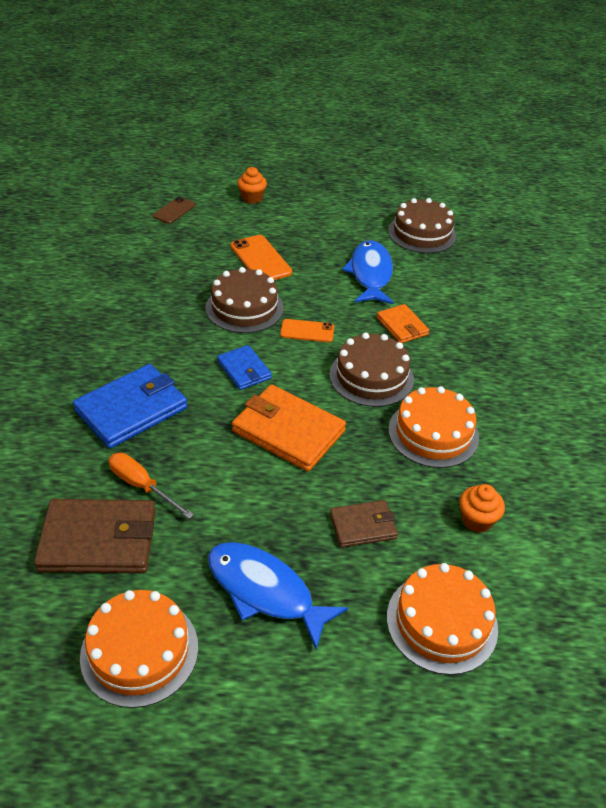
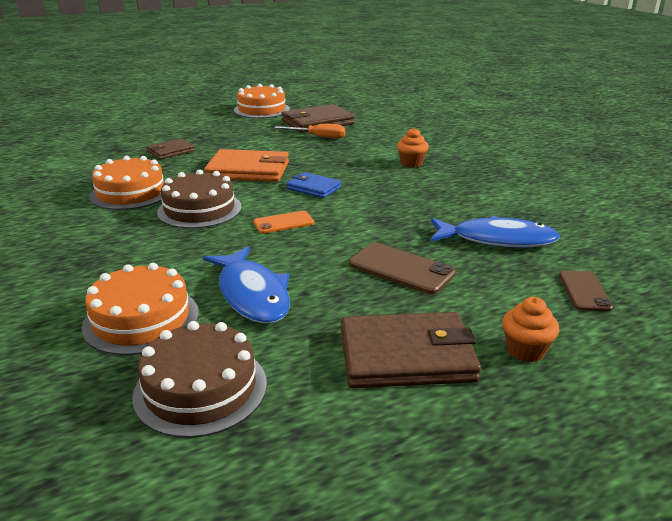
camera: 155 degrees right, 15 degrees down
(131, 409) = (367, 156): blue wallet -> none
(244, 308) = (362, 223): brown cake -> none
(260, 259) = (401, 269): orange phone -> brown phone
(265, 591) = (215, 128): blue fish -> blue fish (497, 240)
(311, 214) = (406, 355): none -> brown wallet
(402, 326) = (185, 252): orange wallet -> none
(442, 622) = (112, 138): orange cake -> orange cake (141, 319)
(476, 520) = (91, 167): orange cupcake -> orange cupcake (411, 163)

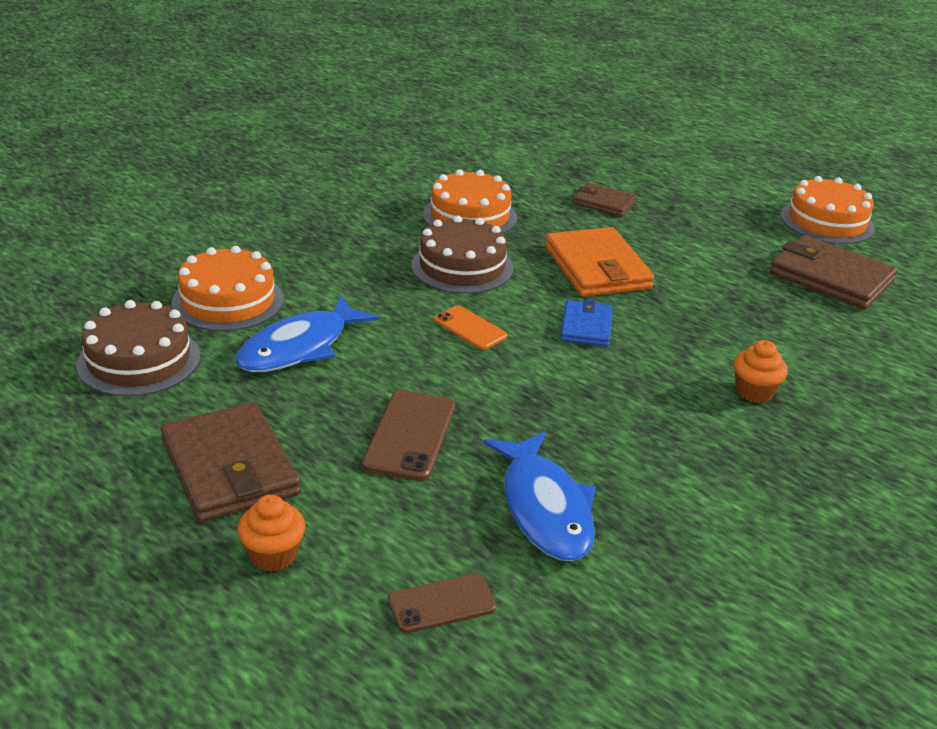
camera: 65 degrees right, 5 degrees up
(318, 137) = (770, 291): orange screwdriver -> none

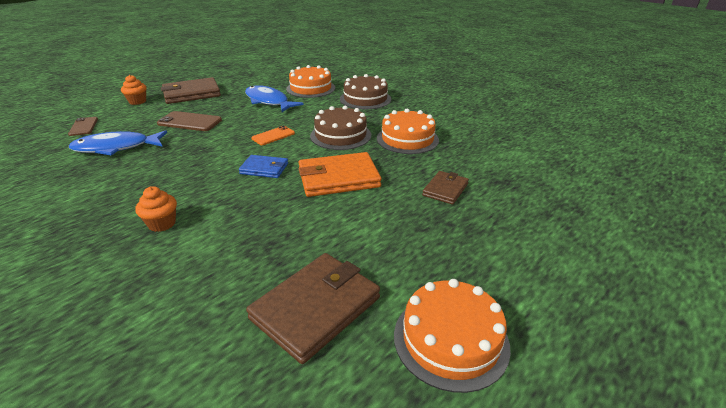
camera: 95 degrees right, 0 degrees up
(139, 360) = (269, 78): brown cake -> brown cake (365, 99)

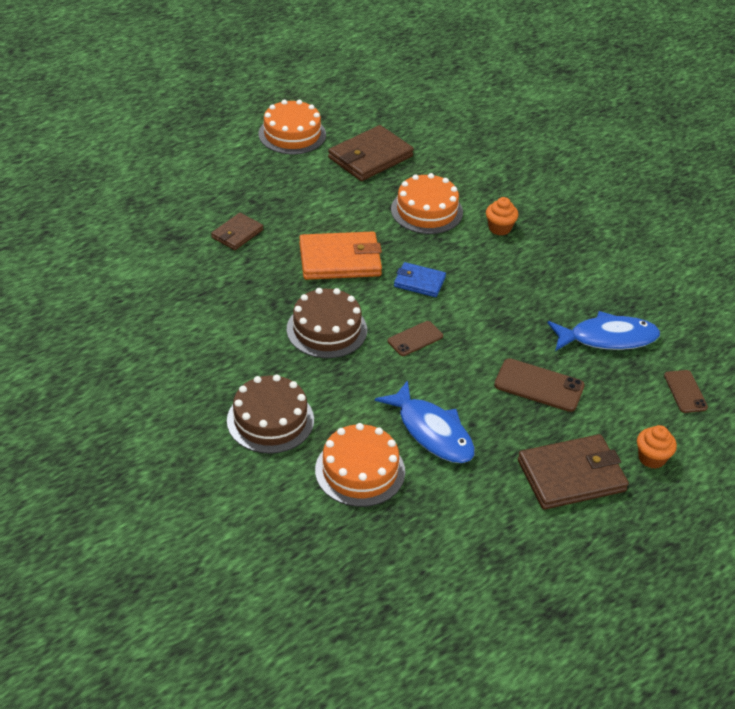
camera: 175 degrees left, 10 degrees up
(273, 136) = (415, 339): orange phone -> brown phone
(407, 139) = (243, 312): orange cake -> orange cake (426, 211)

